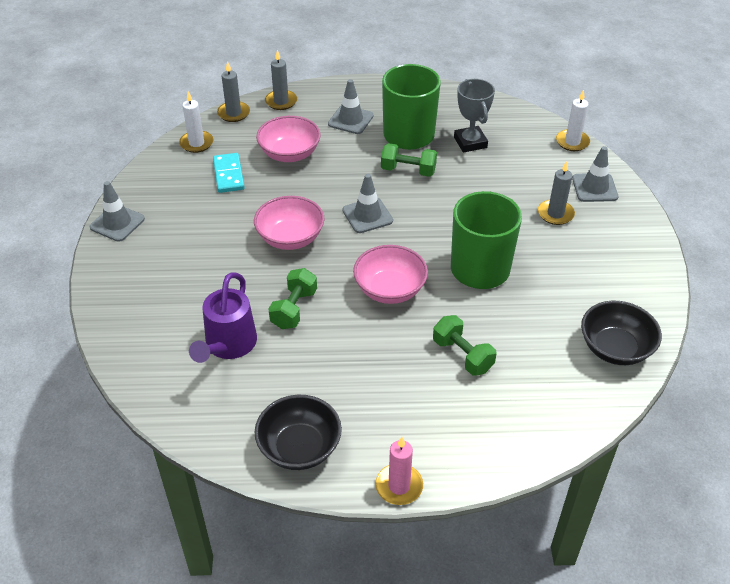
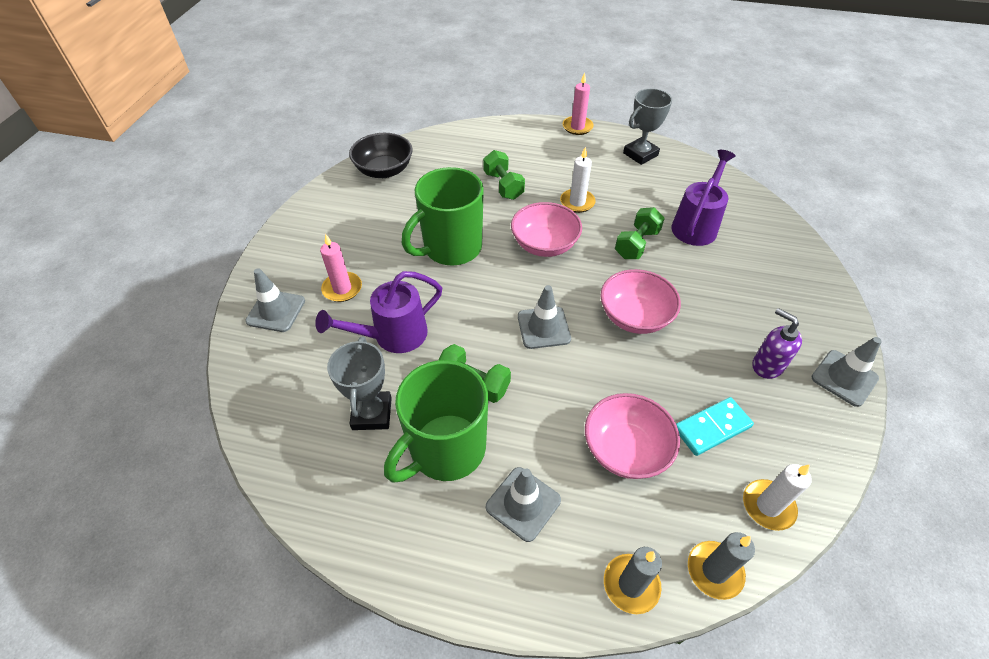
camera: 165 degrees left, 5 degrees up
(179, 221) = (767, 365): none -> purple soap dispenser
(228, 175) = (712, 428): turquoise domino -> turquoise domino turned 60 degrees clockwise
(299, 447) = (640, 154): black bowl -> grey trophy
(488, 188) = (392, 336): none -> purple watering can
(555, 214) = (342, 288): grey candle -> pink candle
(572, 142) = (243, 384): white candle -> white candle (577, 202)

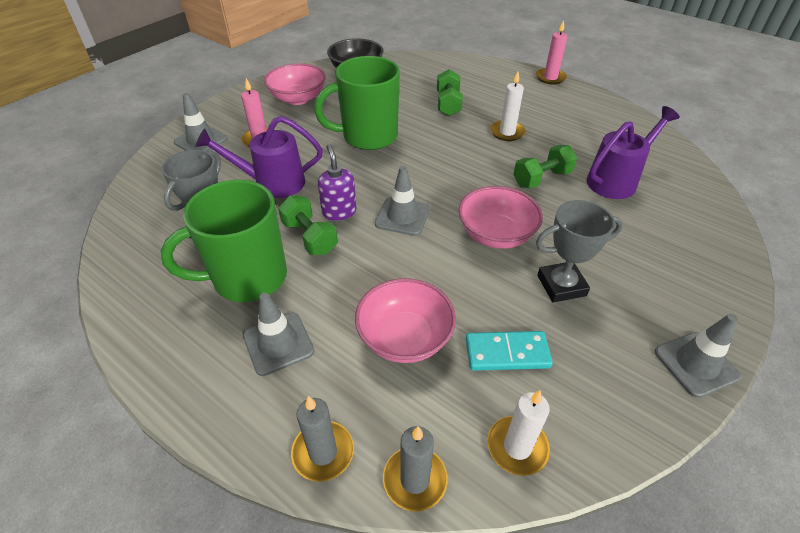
camera: 25 degrees right, 5 degrees down
(544, 245) = (452, 156): pink bowl -> pink bowl (298, 98)
(640, 154) = (598, 111): grey trophy -> grey trophy (561, 285)
(767, 365) = (609, 321): purple soap dispenser -> purple soap dispenser (339, 211)

